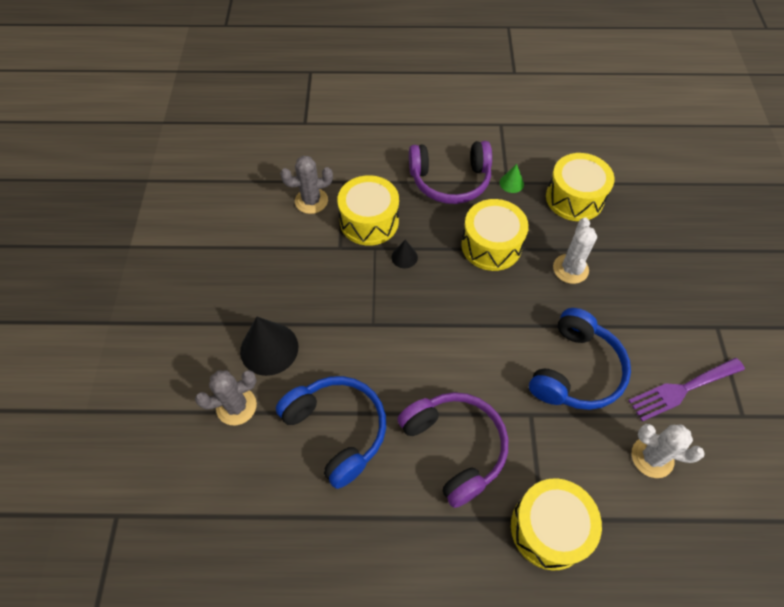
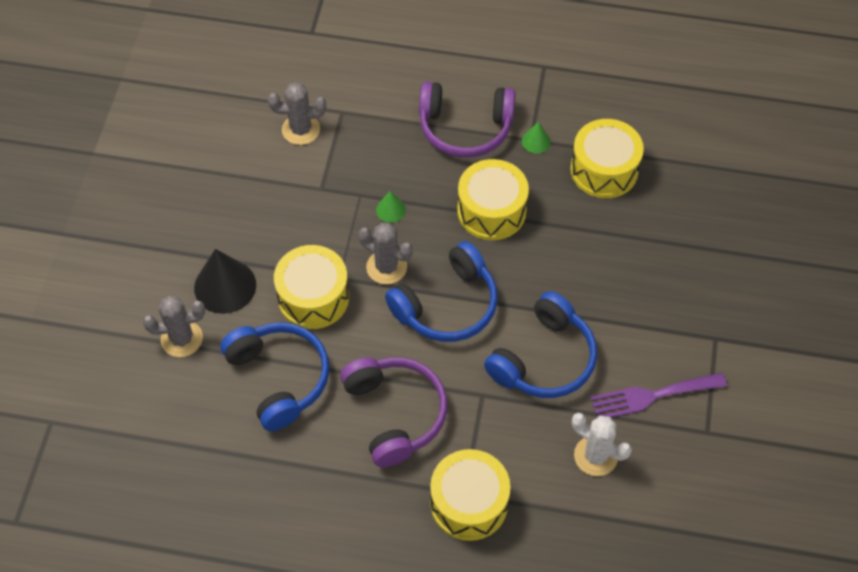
camera: 10 degrees right, 0 degrees up
(369, 221) = (361, 163): yellow drum -> yellow drum (313, 297)
(404, 257) = (390, 210): black cone -> green cone
(413, 308) = (386, 267): none -> grey cactus
(475, 334) = (447, 305): none -> blue headphones
(570, 269) = (573, 250): white cactus -> none

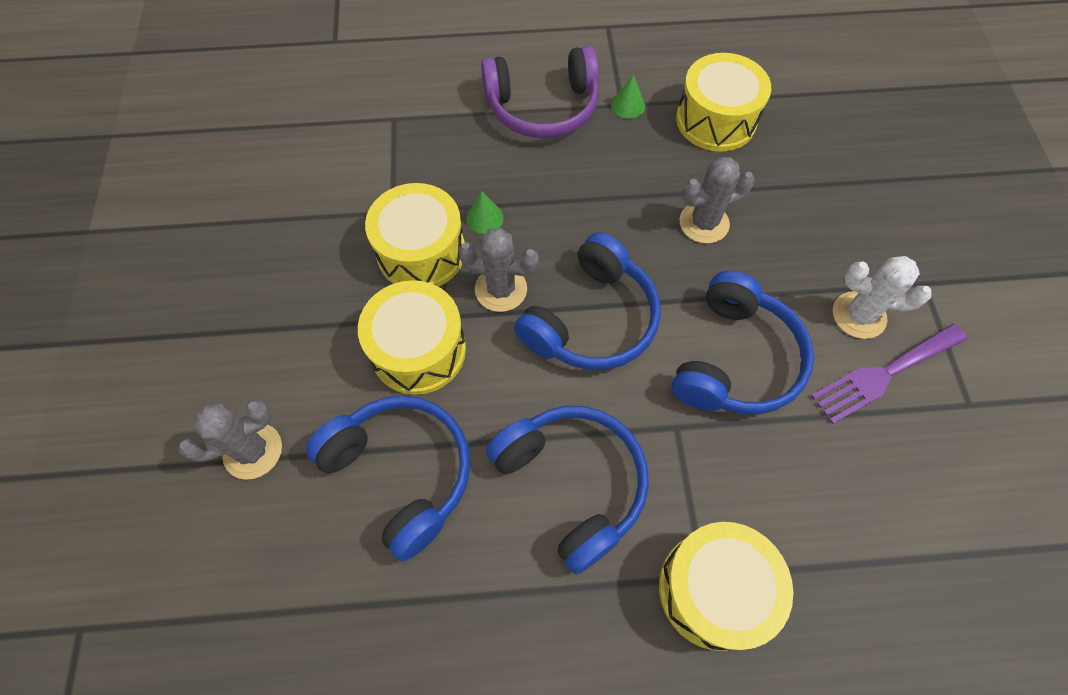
camera: 15 degrees left, 5 degrees up
(225, 286) = (297, 363): black cone -> none
(301, 130) = (349, 149): grey cactus -> grey cactus (704, 223)
(395, 414) = (572, 484): purple headphones -> blue headphones
(491, 211) = (605, 193): yellow drum -> yellow drum (421, 252)
(595, 456) = (850, 473): white cactus -> white cactus (858, 315)

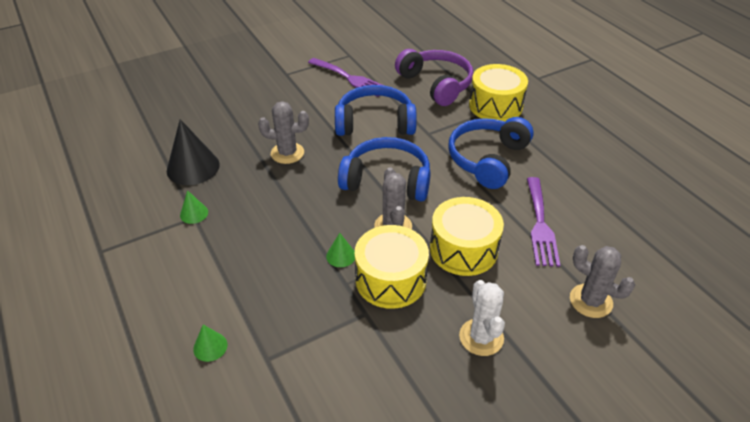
camera: 115 degrees left, 20 degrees down
(401, 473) = (540, 225): blue headphones -> purple fork
(434, 83) = (210, 346): none -> green cone
(542, 107) = (214, 261): purple headphones -> purple headphones (436, 84)
(704, 223) = (287, 153): grey cactus -> grey cactus turned 45 degrees counterclockwise
(716, 120) = (193, 167): yellow drum -> black cone
(858, 315) = (319, 90): white cactus -> white cactus (481, 337)

